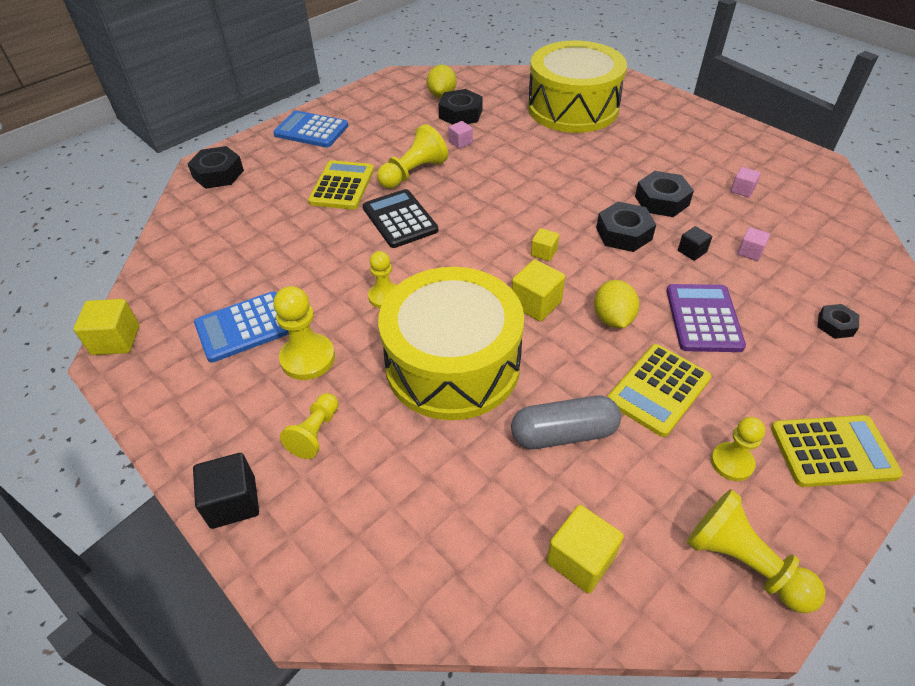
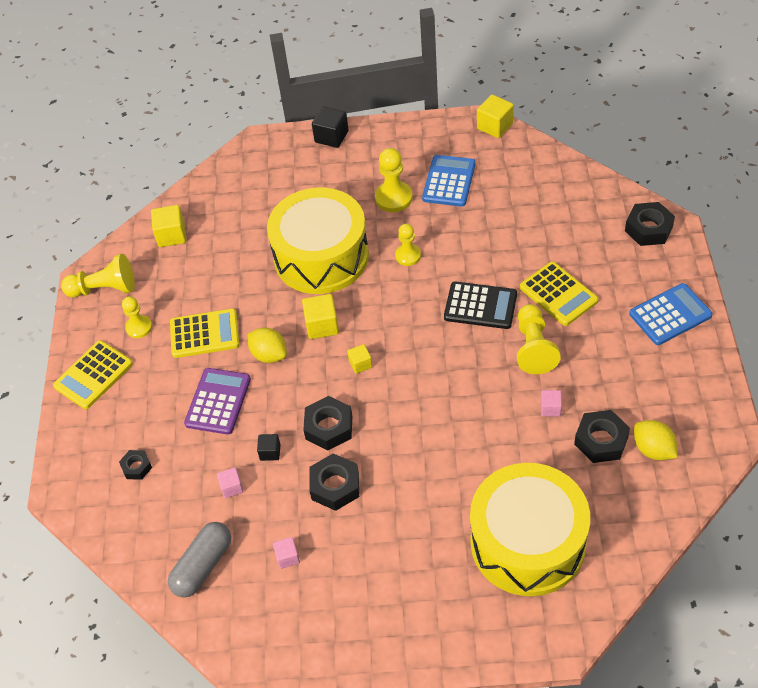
camera: 135 degrees right, 5 degrees up
(315, 433) = (338, 179): yellow pawn -> none
(563, 433) = (229, 273): grey capsule -> grey capsule (203, 566)
(658, 390) = (204, 334): yellow calculator -> yellow calculator turned 90 degrees clockwise
(703, 318) = (218, 401): purple calculator -> purple calculator turned 120 degrees counterclockwise

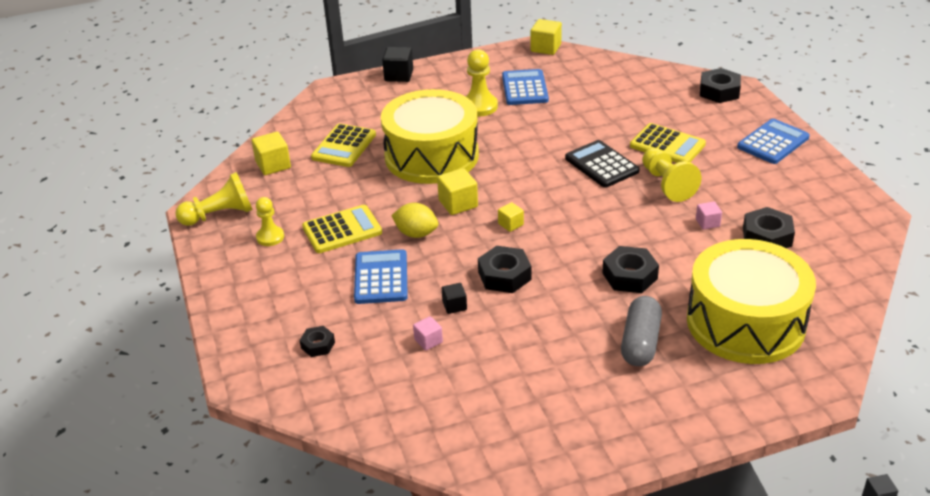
camera: 20 degrees left, 15 degrees down
(93, 375) = (237, 282): yellow calculator -> yellow calculator (344, 146)
(203, 566) = (429, 410): grey capsule -> grey capsule (640, 342)
(218, 401) = (381, 278): purple calculator -> blue calculator
(287, 557) = (515, 384): pink cube -> none
(335, 486) = (534, 318): black nut -> black nut (630, 276)
(408, 256) = (514, 142): yellow pawn -> none
(480, 306) = (601, 165): black calculator -> black calculator turned 120 degrees counterclockwise
(653, 449) = (817, 234): yellow lemon -> none

